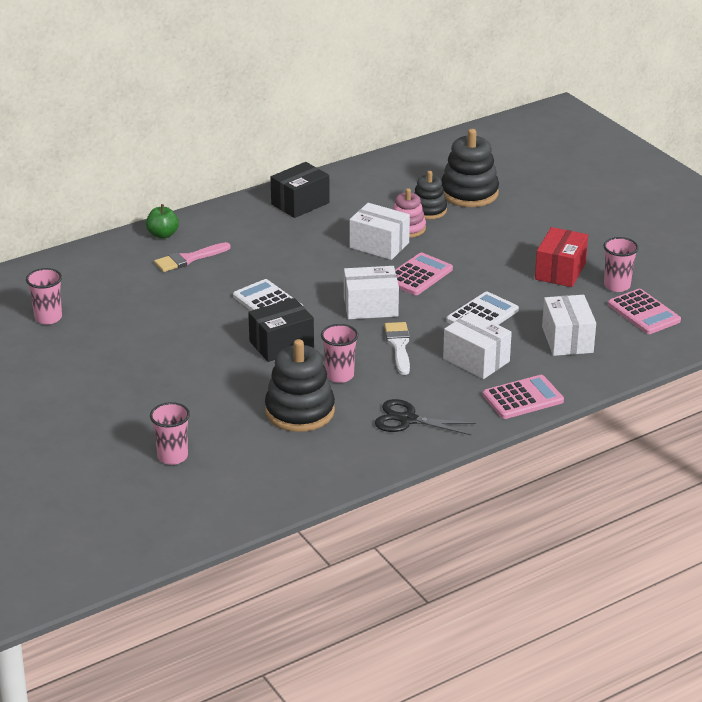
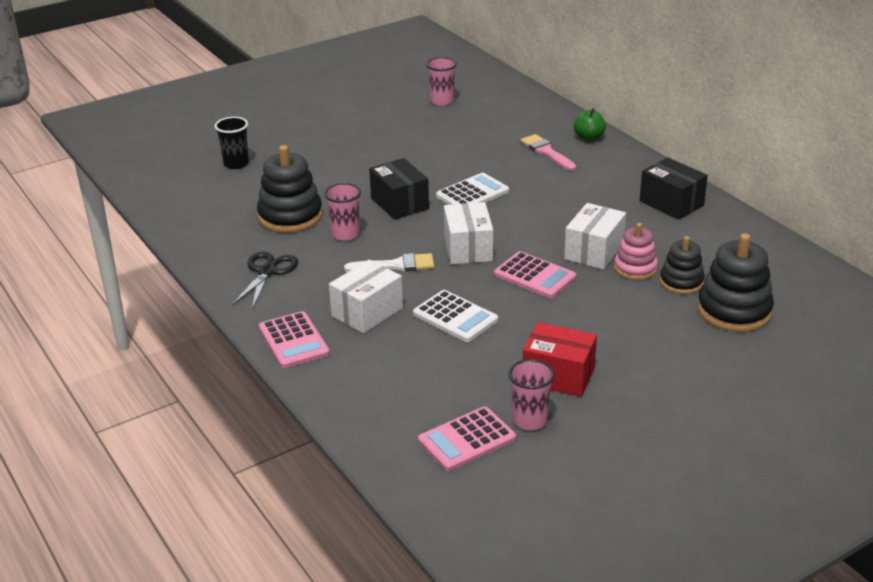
camera: 90 degrees right, 0 degrees up
(172, 457) = (236, 164): pink cup -> black cup
(567, 340) = (405, 375): white box -> none

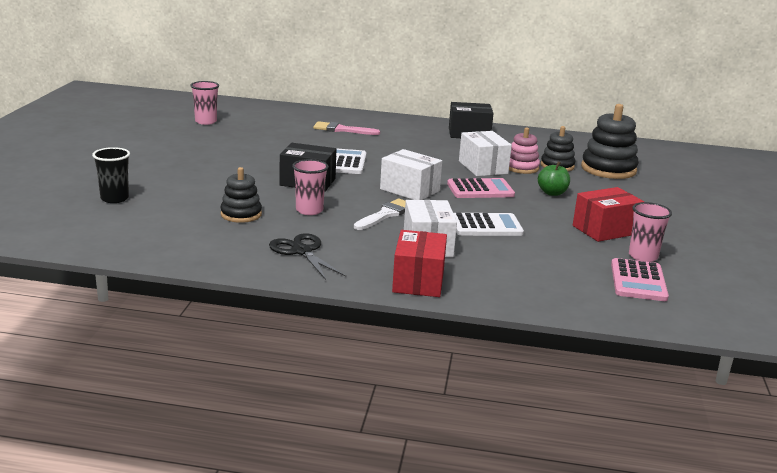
camera: 50 degrees left, 10 degrees down
(290, 216) = (241, 214): black stacking toy -> black stacking toy, size x0.62
(294, 341) = (418, 281): pink calculator -> red box
(589, 137) = (351, 116): green apple -> green apple (552, 193)

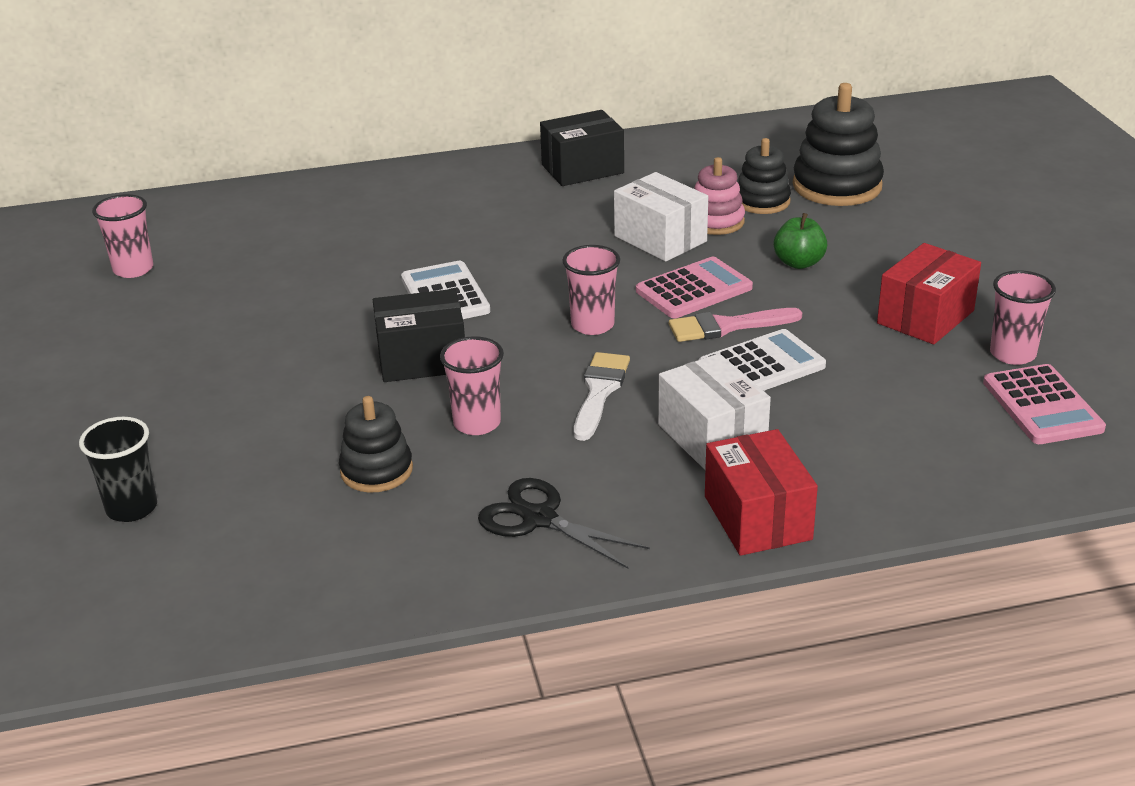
camera: 20 degrees left, 10 degrees up
(342, 130) = (379, 219): pink brush -> pink brush (727, 326)
(409, 190) = (592, 325): white box -> pink cup

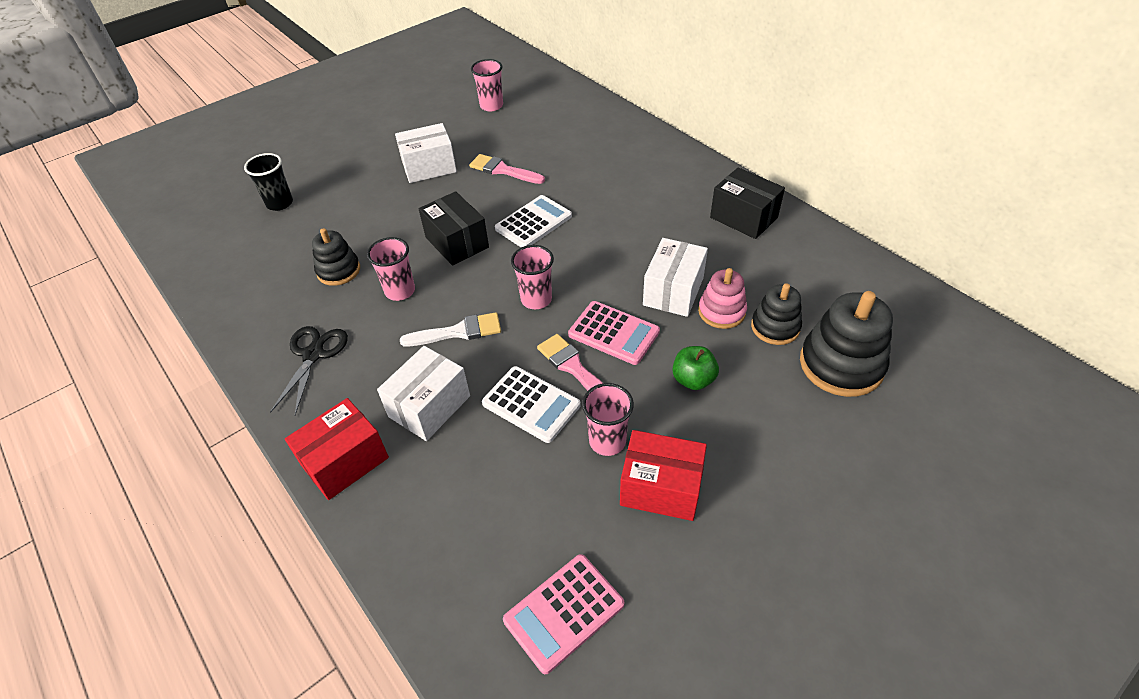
camera: 65 degrees right, 15 degrees up
(218, 350) = (429, 167): none -> white box
(305, 293) = (503, 170): none -> pink brush
(1012, 354) = (637, 569): pink cup -> pink cup (607, 441)

